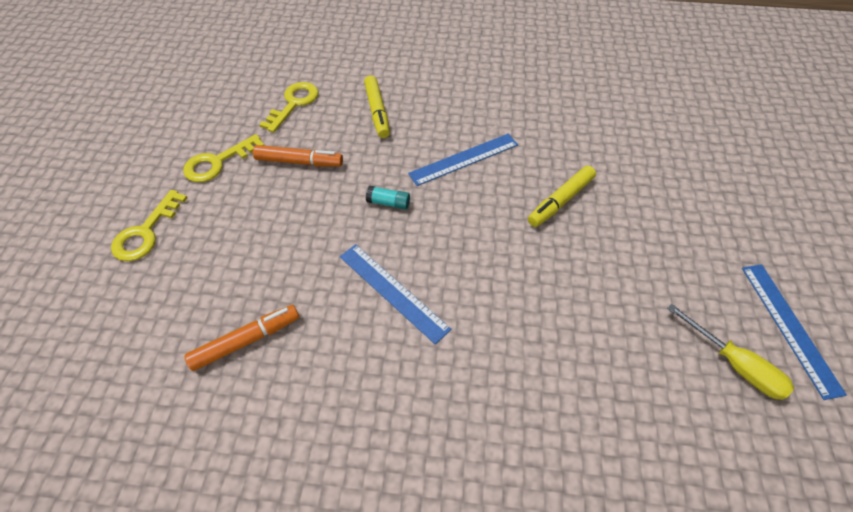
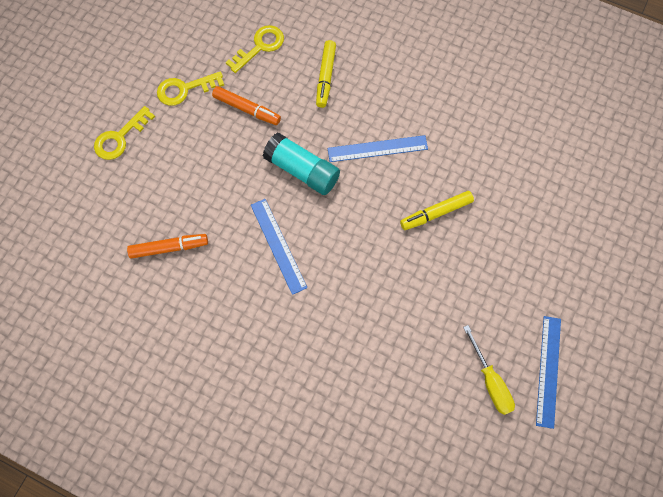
camera: 20 degrees right, 15 degrees up
(388, 203) = (302, 170): turquoise glue stick -> turquoise glue stick, size x2.20

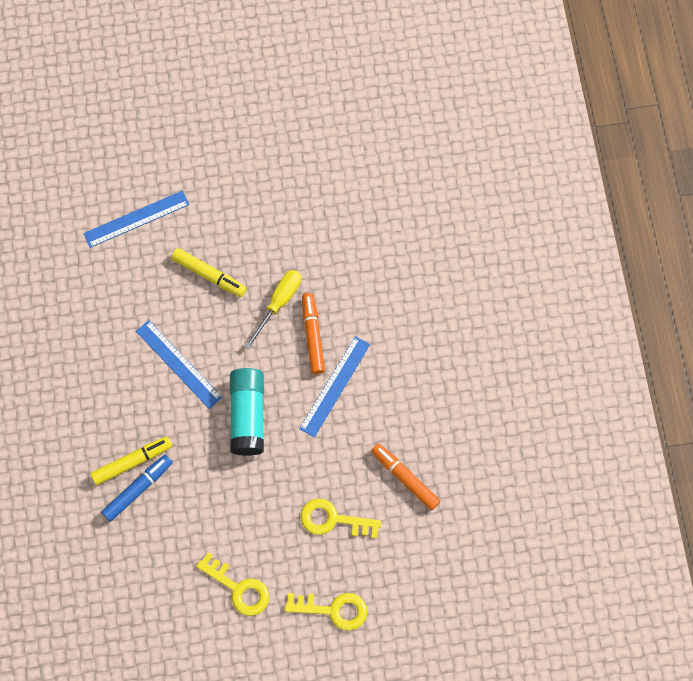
camera: 125 degrees left, 0 degrees up
(247, 109) = (219, 512): orange marker -> orange marker (312, 336)
(260, 47) = (140, 550): yellow key -> yellow key (333, 520)
(303, 69) = (138, 489): none -> blue marker
(490, 381) = (329, 149): yellow screwdriver -> yellow screwdriver (279, 303)
(548, 371) = (289, 112): blue ruler -> blue ruler (136, 219)

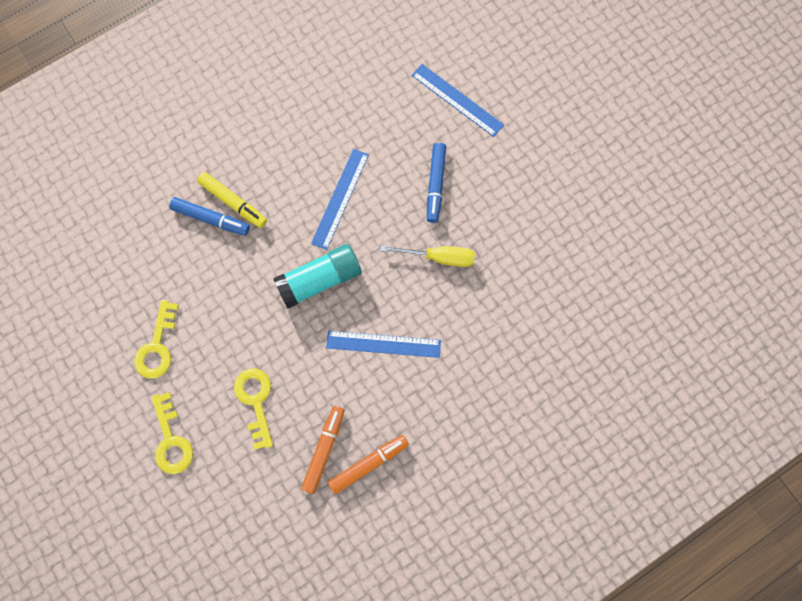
camera: 65 degrees right, 5 degrees up
(209, 275) = (435, 185): yellow marker -> blue marker
(312, 336) = (422, 302): orange marker -> orange marker (368, 464)

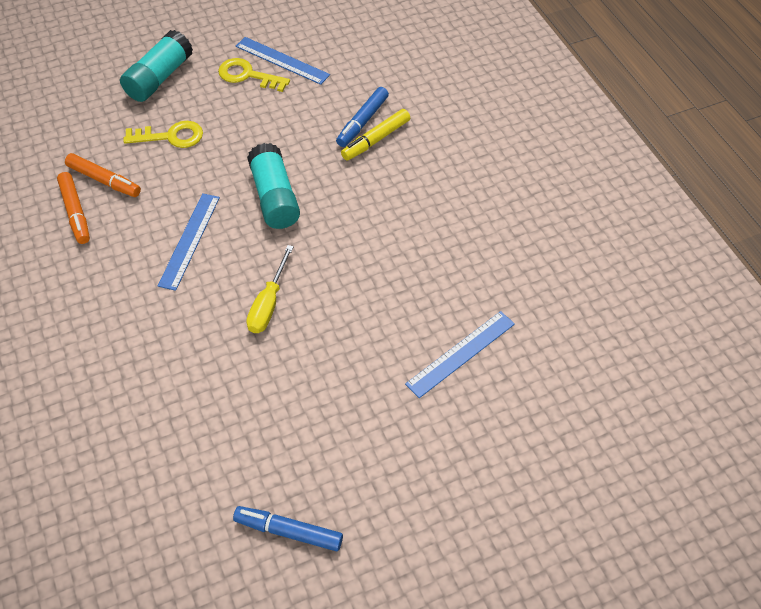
camera: 100 degrees right, 20 degrees down
(171, 440) = (159, 78): yellow key -> turquoise glue stick
(340, 198) = (360, 225): blue ruler -> blue ruler (282, 60)
(435, 185) = (355, 314): blue marker -> blue marker (288, 531)

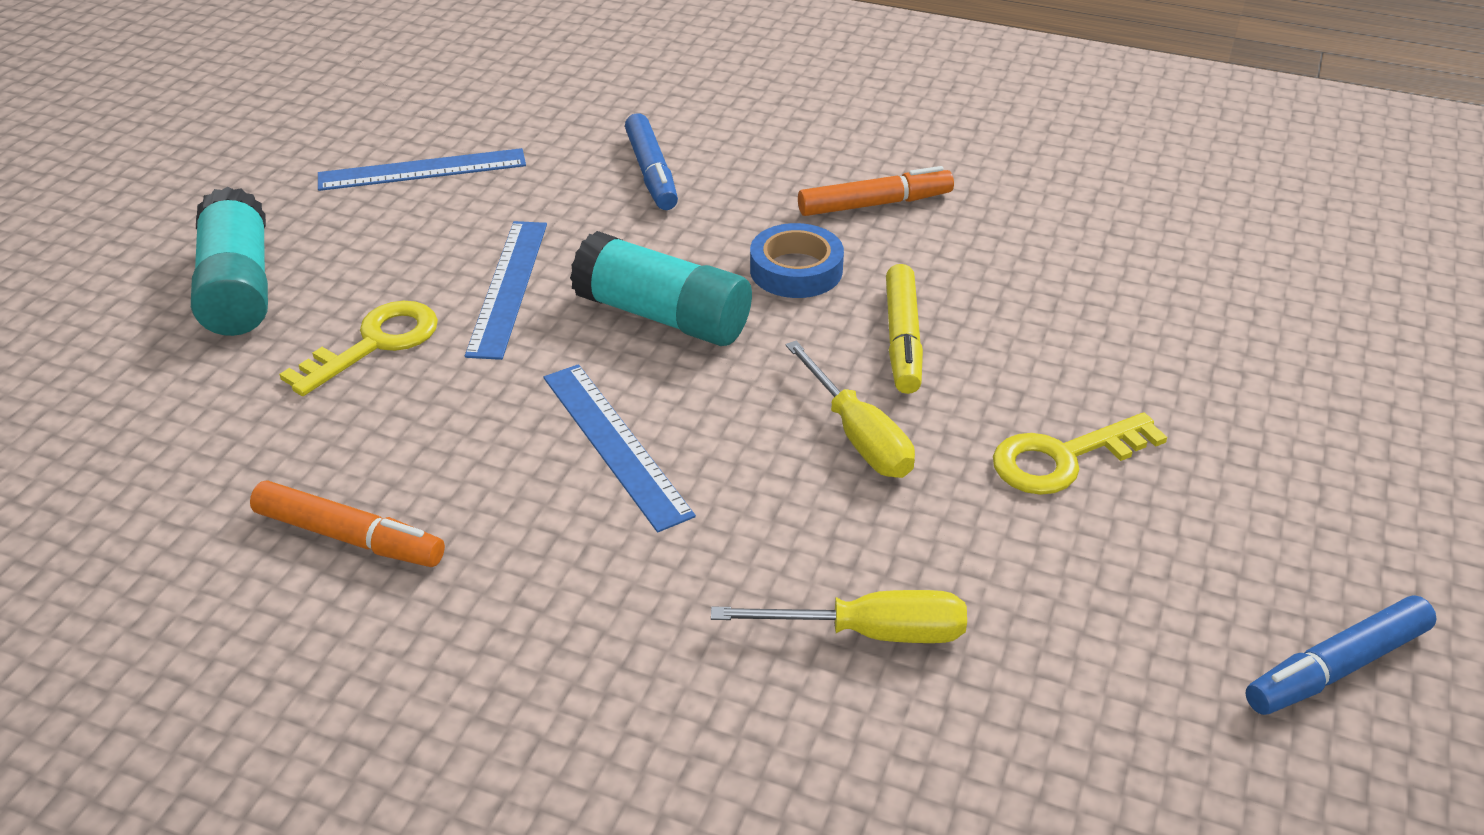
camera: 45 degrees left, 15 degrees down
(104, 180) = (339, 464): orange marker -> orange marker (874, 204)
(168, 379) = (869, 632): none -> yellow screwdriver
(248, 75) = (393, 211): yellow key -> yellow key (1064, 458)
(350, 212) = (796, 270): none -> blue tape
(376, 140) = (701, 180): yellow marker -> yellow marker (902, 339)
(461, 353) = (1171, 320): blue ruler -> blue ruler (508, 287)

